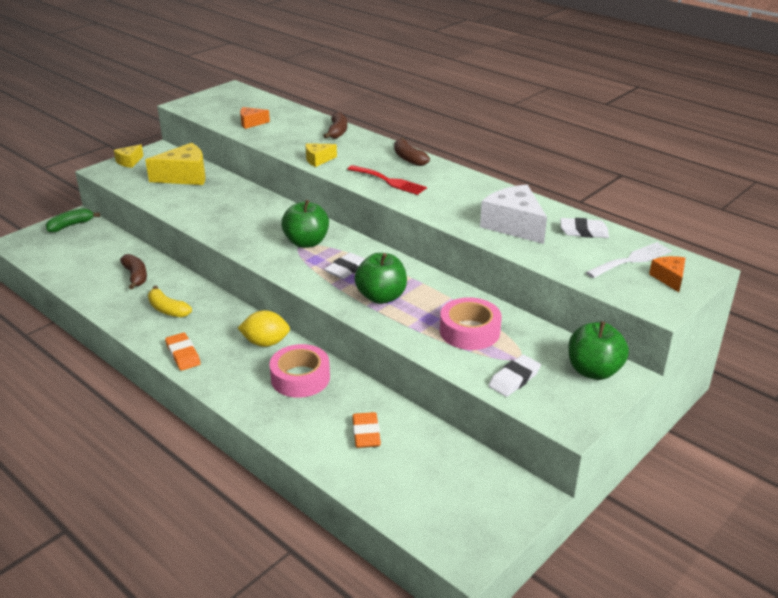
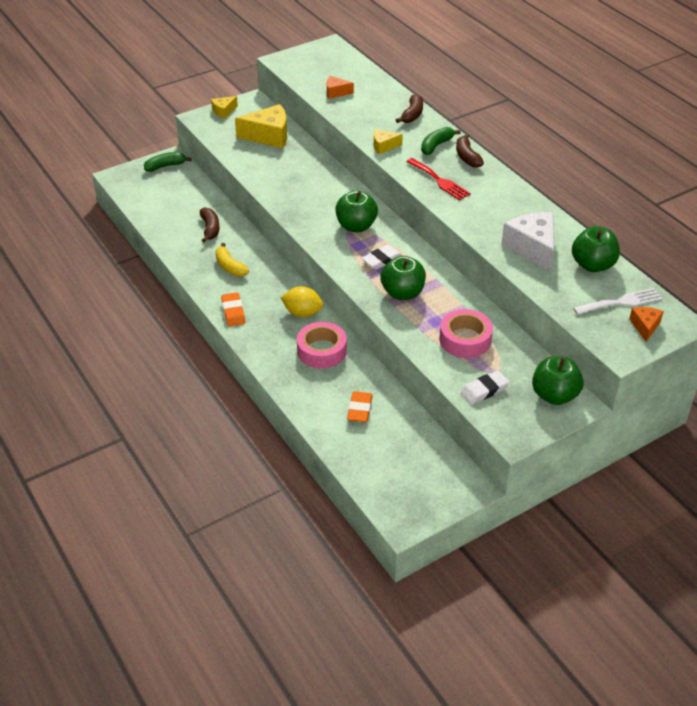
camera: 15 degrees right, 10 degrees up
(373, 153) = (436, 145): none -> green banana
(583, 231) = (592, 265): white eraser -> green apple

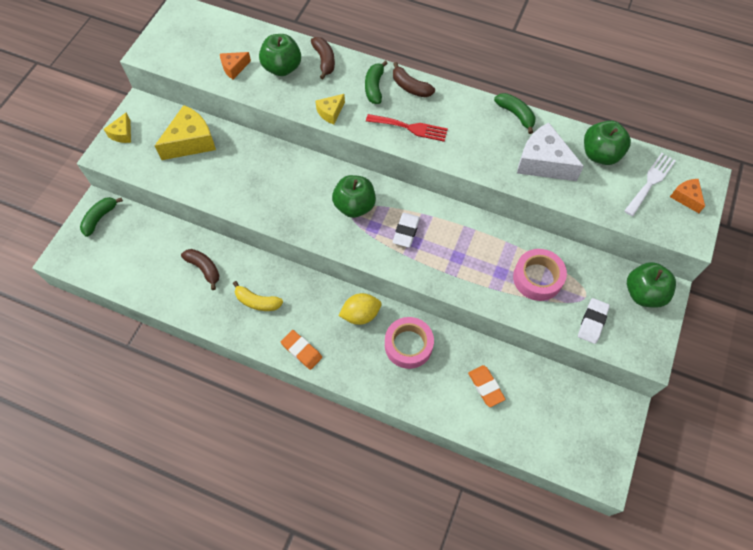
camera: 35 degrees left, 20 degrees up
(402, 293) = (451, 258): green apple -> green apple (282, 68)
(541, 209) = (515, 115): none -> green banana

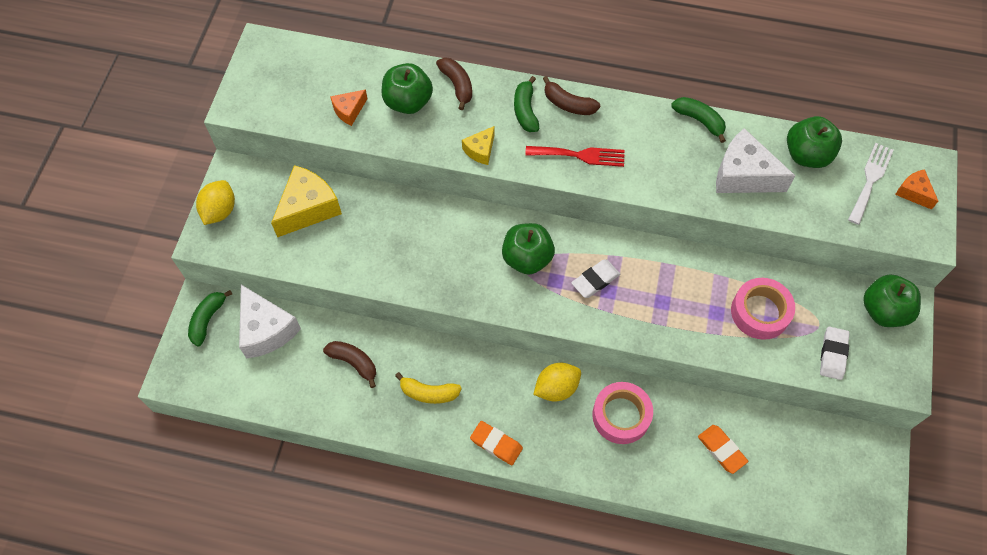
camera: 10 degrees left, 0 degrees up
(122, 134) = (220, 211): yellow cheese -> yellow lemon
(142, 233) = (266, 330): none -> white cheese
(406, 231) = (595, 280): white eraser -> white eraser turned 45 degrees clockwise

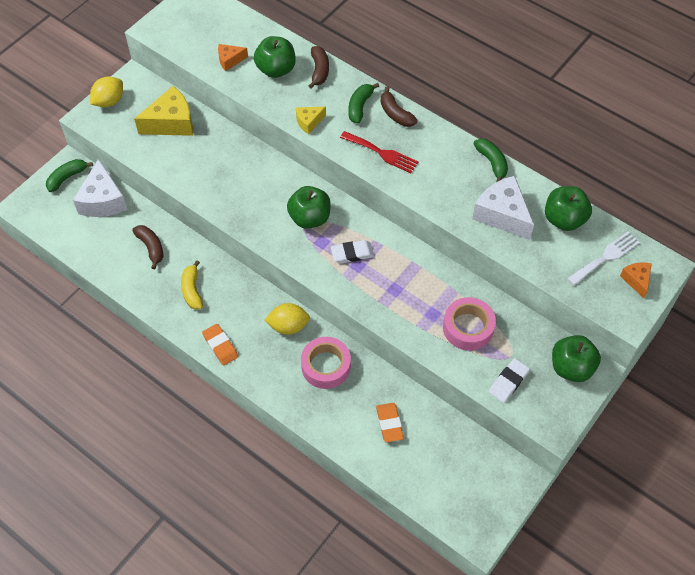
camera: 25 degrees right, 5 degrees down
(429, 393) = (192, 290): yellow banana -> yellow banana turned 45 degrees clockwise

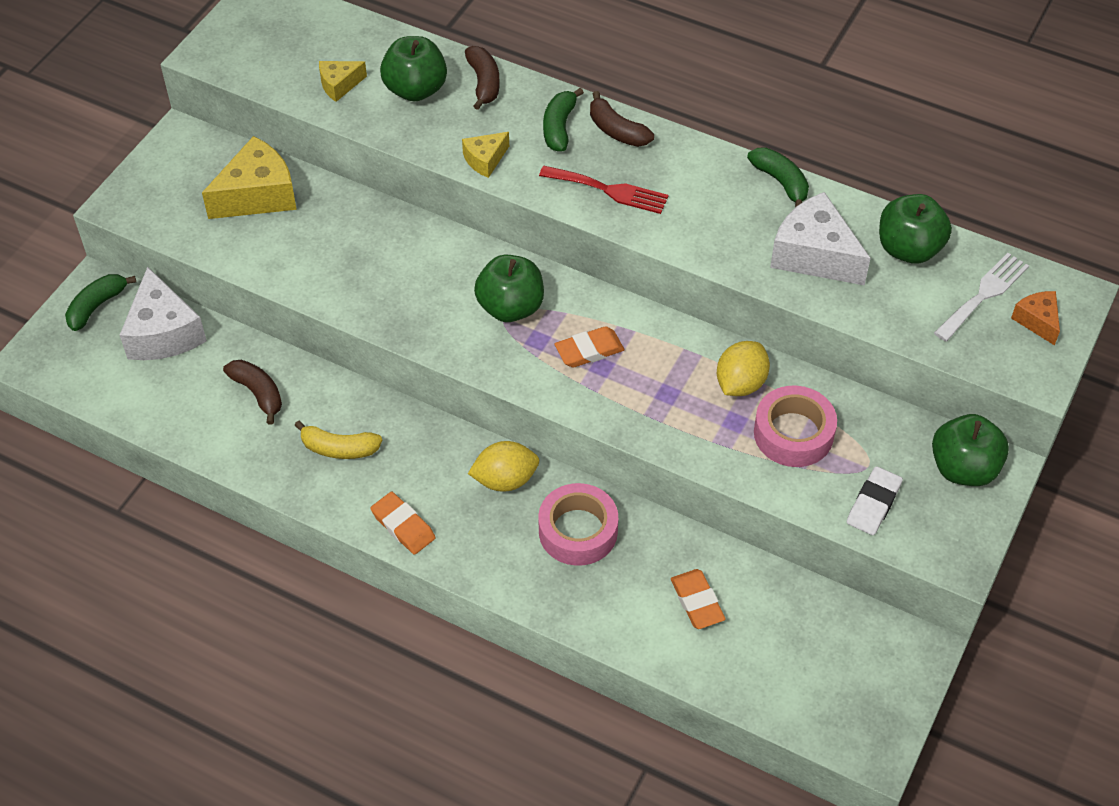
camera: 10 degrees left, 5 degrees down
(109, 101) = (150, 176): yellow lemon -> yellow lemon (740, 383)
(192, 290) = (339, 448): yellow banana -> yellow banana turned 60 degrees counterclockwise
(230, 60) = (339, 85): orange cheese -> yellow cheese
(352, 253) = (589, 350): white eraser -> orange eraser

